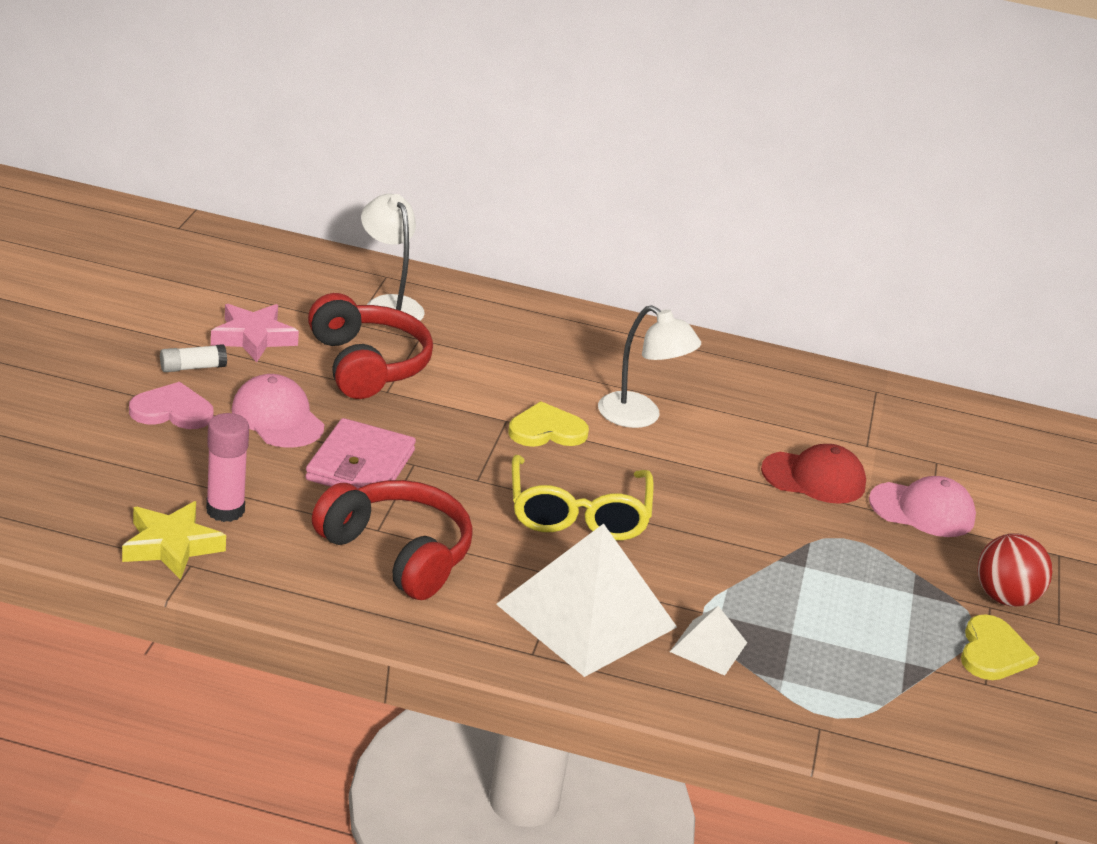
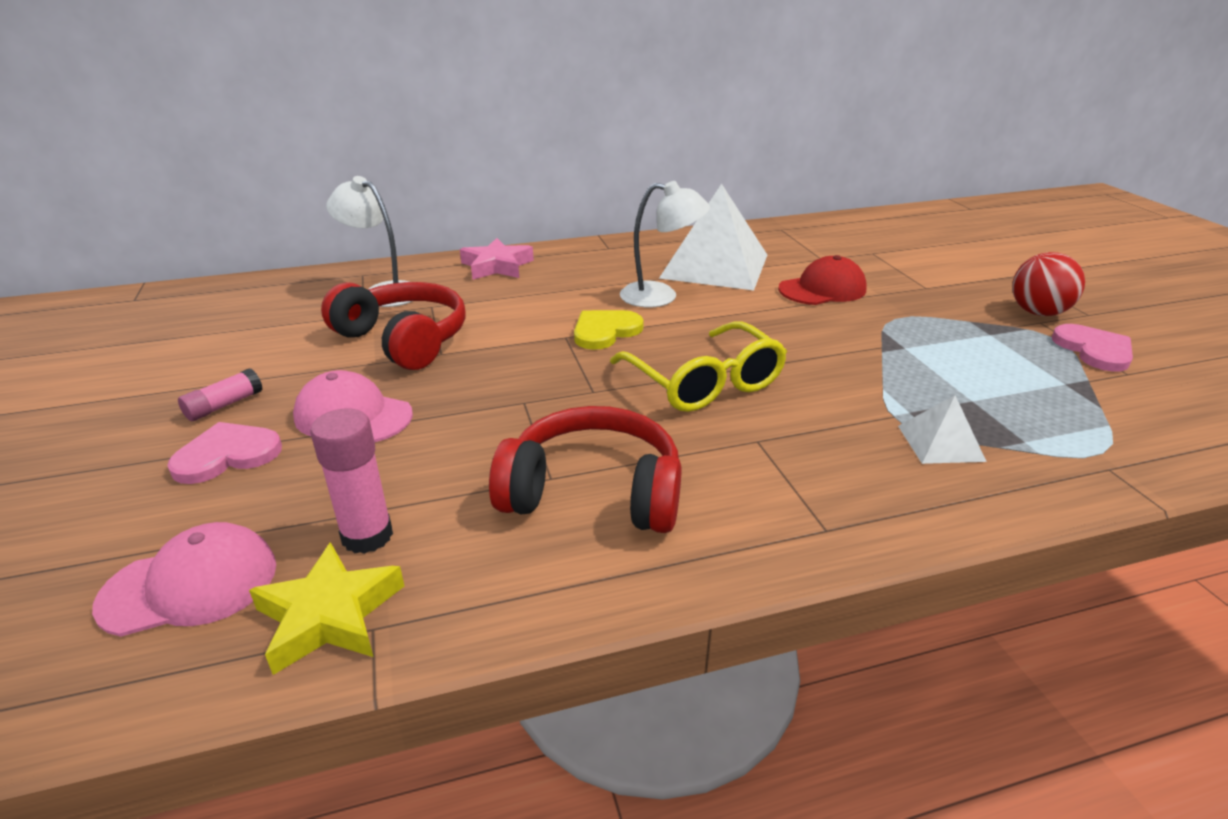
camera: 25 degrees left, 0 degrees up
(192, 368) = (224, 405): white glue stick -> pink glue stick
(253, 338) = (273, 357): pink star -> pink star (497, 266)
(360, 465) = (475, 424): pink wallet -> none
(586, 615) = (820, 466): white pyramid -> white pyramid (714, 266)
(922, 510) = (910, 282): pink cap -> pink cap (190, 585)
(993, 652) = (1094, 350): yellow heart -> pink heart

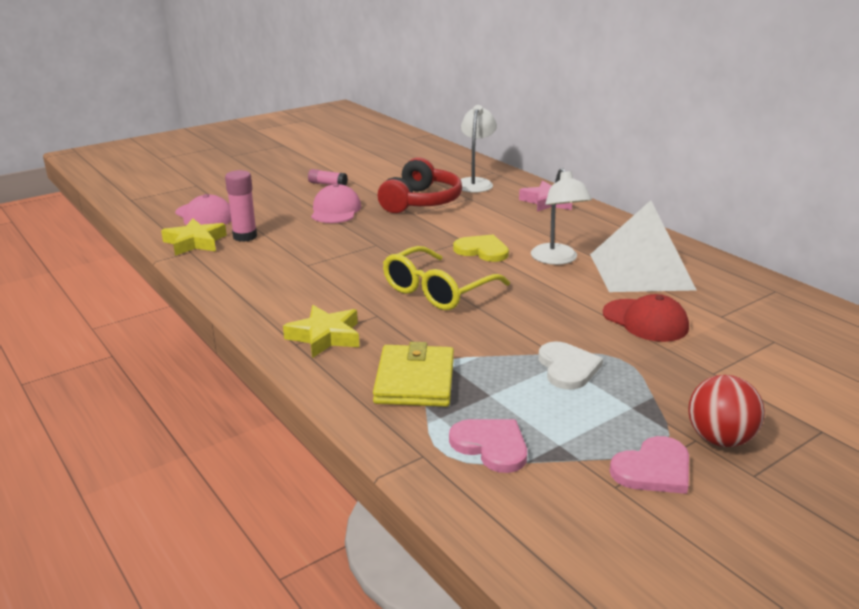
camera: 70 degrees right, 5 degrees down
(227, 455) = (289, 196): pink heart -> pink heart (491, 446)
(593, 492) = (299, 277): red headphones -> none
(810, 496) = (325, 336): none -> yellow star
(914, 346) = (567, 368): none -> white heart
(940, 443) = (414, 380): white pyramid -> yellow wallet

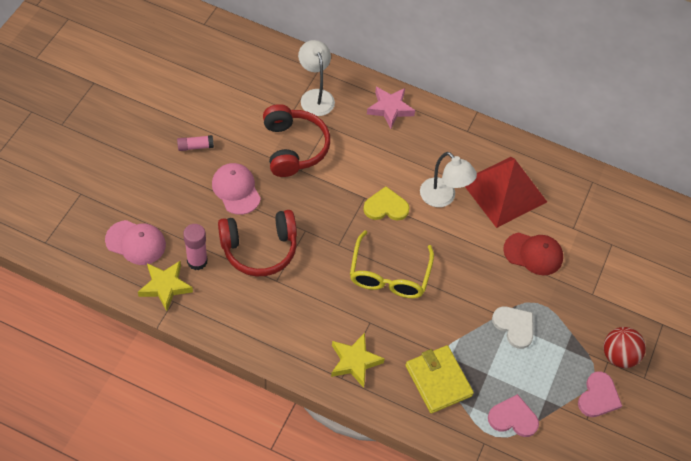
camera: 35 degrees left, 30 degrees up
(314, 244) = (259, 249): none -> red headphones
(640, 271) = (503, 191): white pyramid -> red pyramid

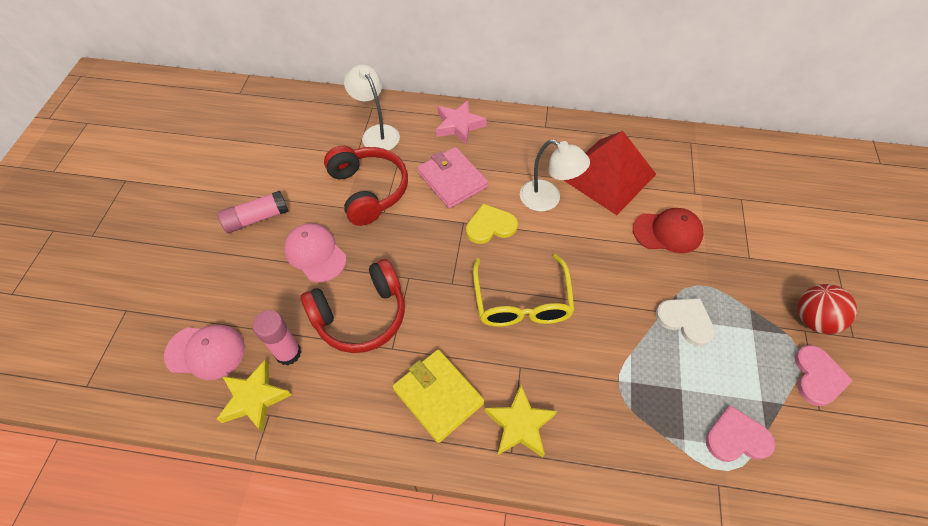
camera: 10 degrees left, 0 degrees up
(195, 146) = (256, 218): pink glue stick -> pink glue stick, size x1.52
(367, 158) = (452, 180): none -> pink wallet
(438, 380) = (629, 417): yellow wallet -> yellow wallet (438, 396)

